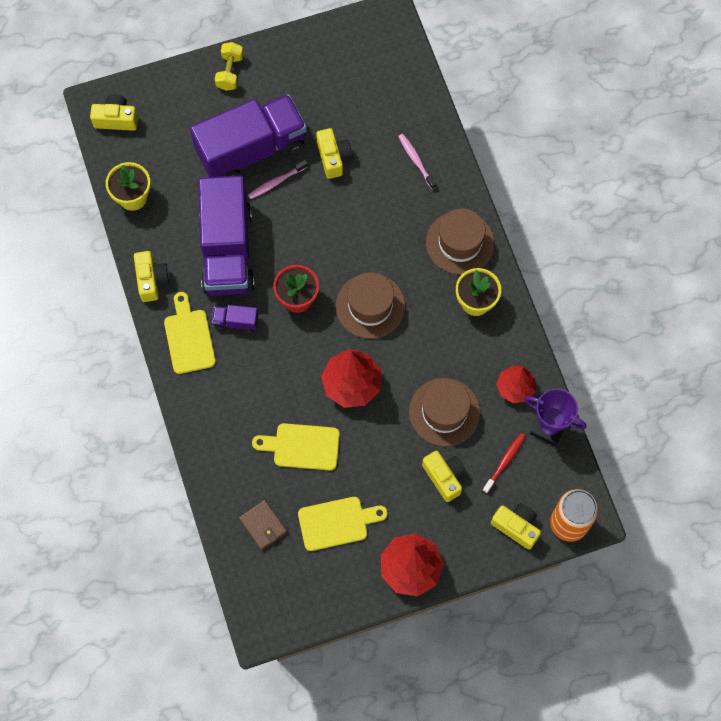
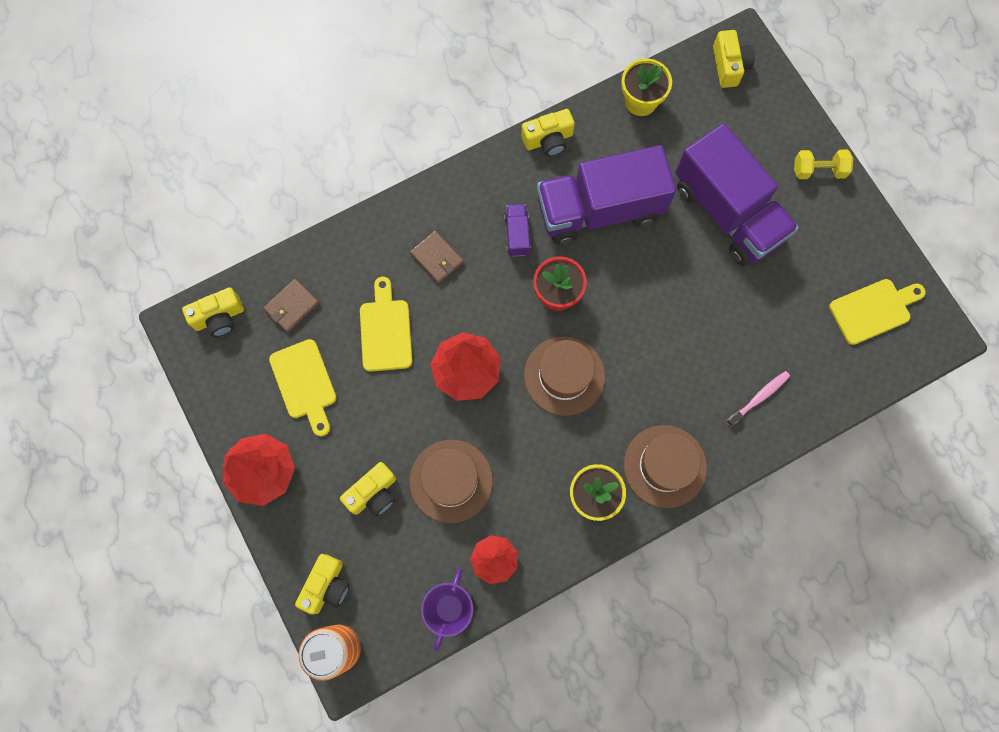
camera: 80 degrees right, 5 degrees up
(189, 338) = (490, 190): yellow cutting board -> yellow cutting board (873, 310)
(243, 392) = (437, 258): none -> brown wallet
(276, 182) = (693, 246): pink toothbrush -> none
(333, 158) = (739, 303): yellow camera -> yellow camera (219, 317)
(504, 462) = (402, 560): red toothbrush -> none

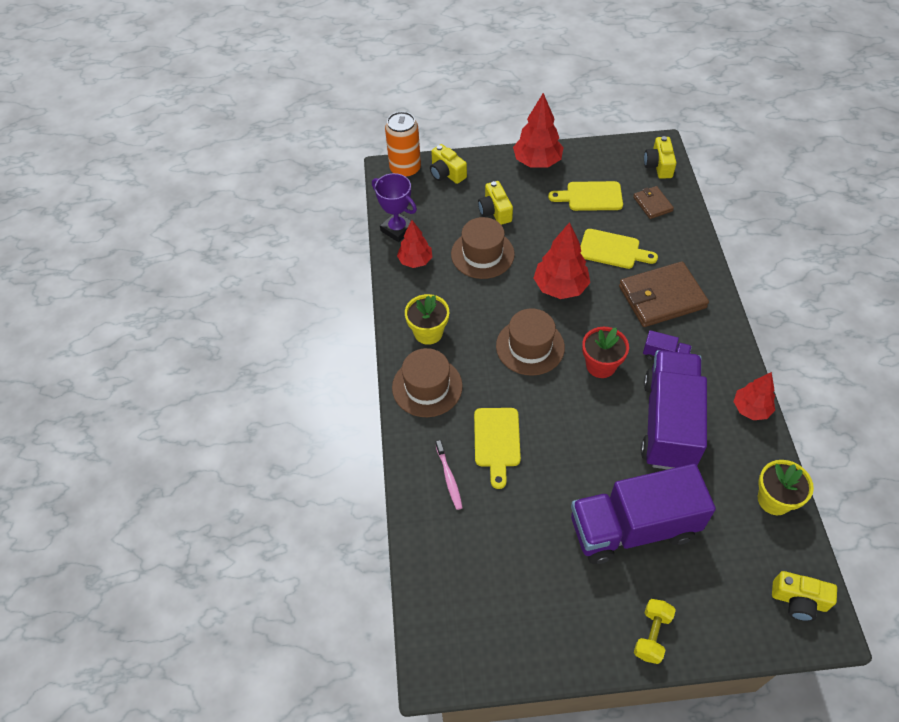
camera: 115 degrees right, 20 degrees down
(437, 258) = (662, 297): brown wallet -> brown wallet, size x1.94
(548, 140) = (750, 409): yellow camera -> red tree
(873, 310) = (486, 616): yellow cutting board -> yellow cutting board (497, 441)

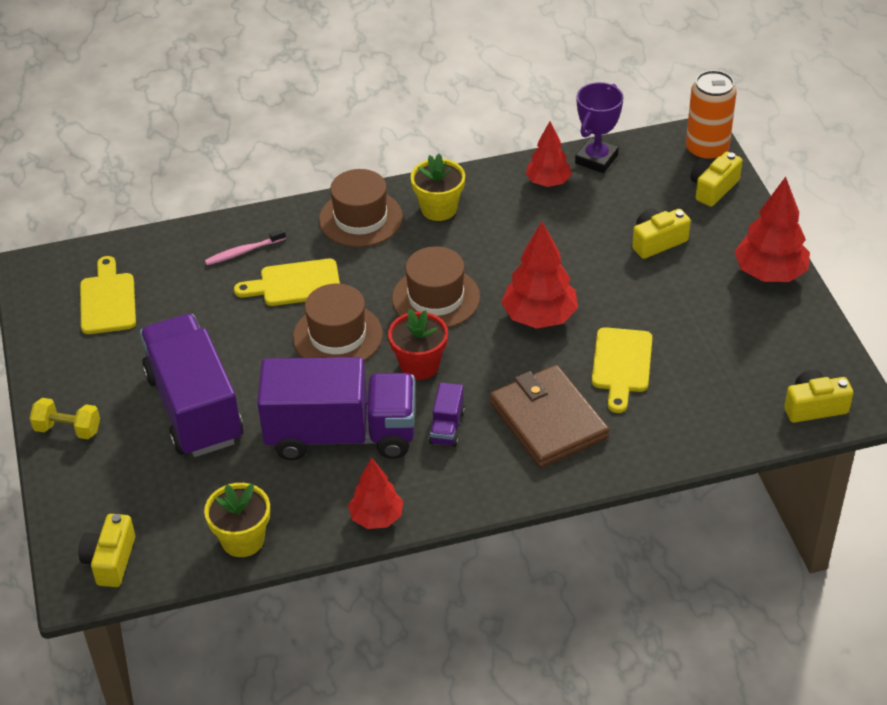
camera: 80 degrees right, 10 degrees down
(482, 254) = (576, 239): brown hat -> brown hat (337, 336)
(590, 196) = (719, 335): yellow cutting board -> yellow cutting board (108, 300)
(652, 204) = (727, 403): brown wallet -> none

